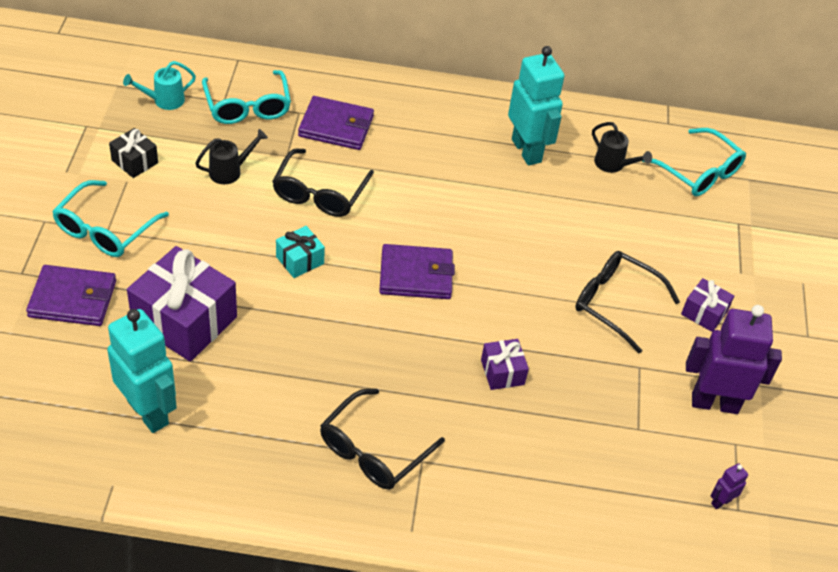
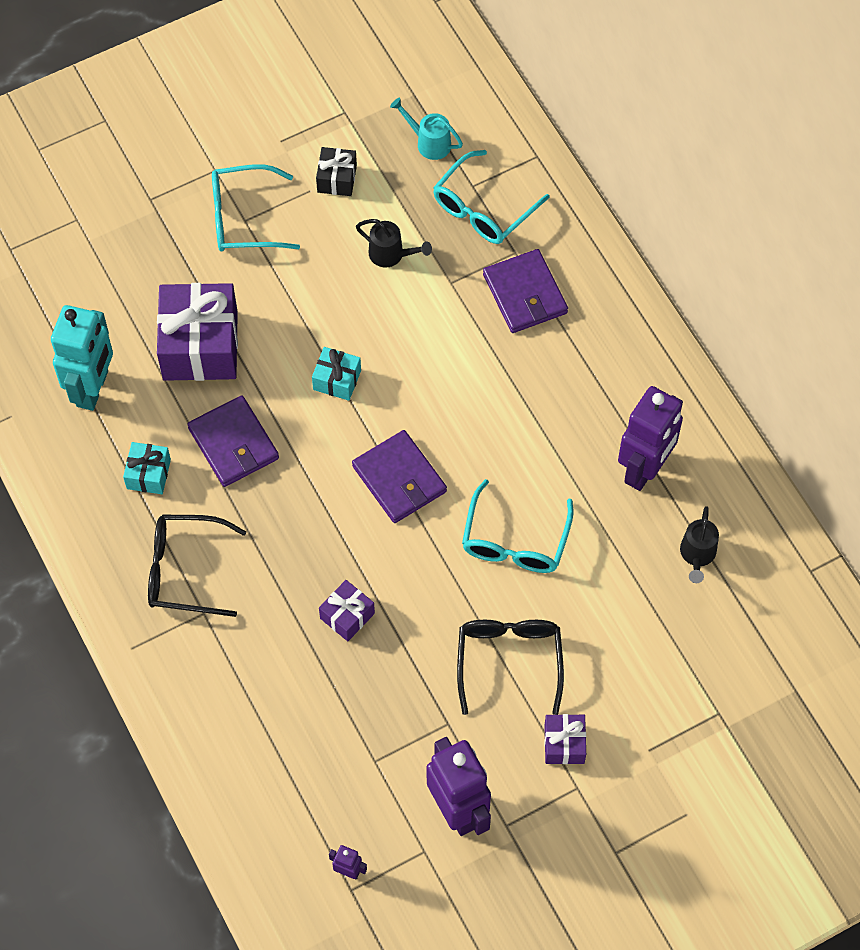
camera: 60 degrees right, 15 degrees up
(73, 299) = (155, 253): purple wallet -> purple wallet (233, 443)
(264, 422) = (148, 474): none -> turquoise gift
(320, 193) = (429, 340): black glasses -> none
(527, 151) = (644, 469): turquoise robot -> purple robot
(698, 172) = (761, 638): turquoise glasses -> turquoise glasses (515, 540)

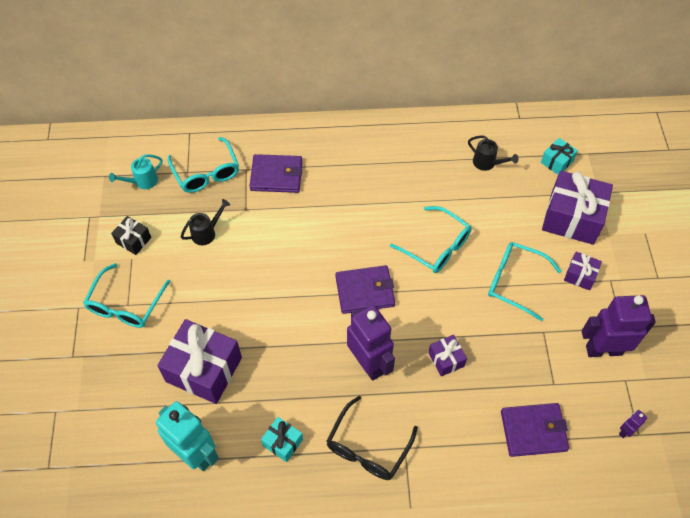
camera: 65 degrees left, 5 degrees down
(233, 443) = (288, 378): purple wallet -> purple wallet (533, 431)
(337, 380) = (276, 298): turquoise gift -> turquoise gift (557, 162)
(509, 661) = (515, 282): black glasses -> turquoise glasses
(644, 469) = (422, 165): purple robot -> purple robot (369, 363)
(660, 703) = (572, 218): none -> purple gift

